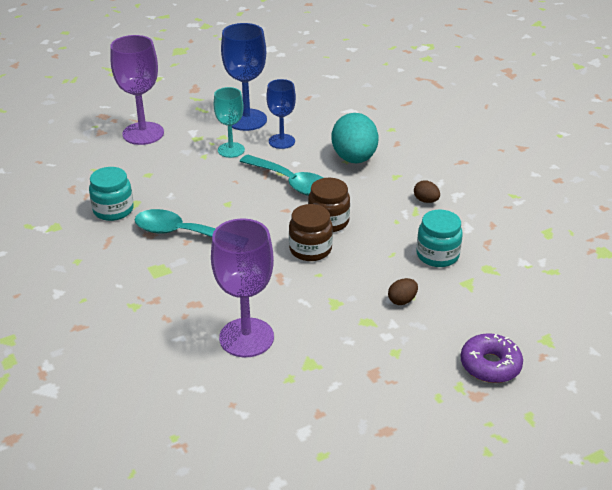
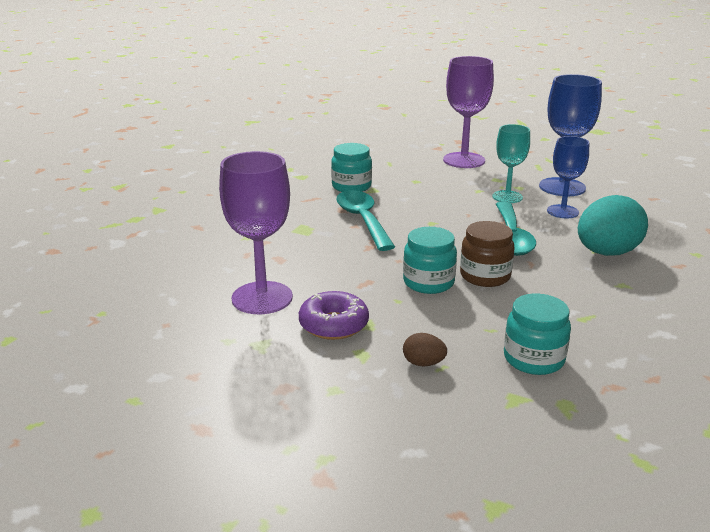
camera: 55 degrees right, 10 degrees down
(310, 249) = (428, 282): brown jar -> turquoise jar
(426, 201) = (615, 317): brown egg -> none
(490, 365) = (388, 471): purple donut -> purple donut (333, 325)

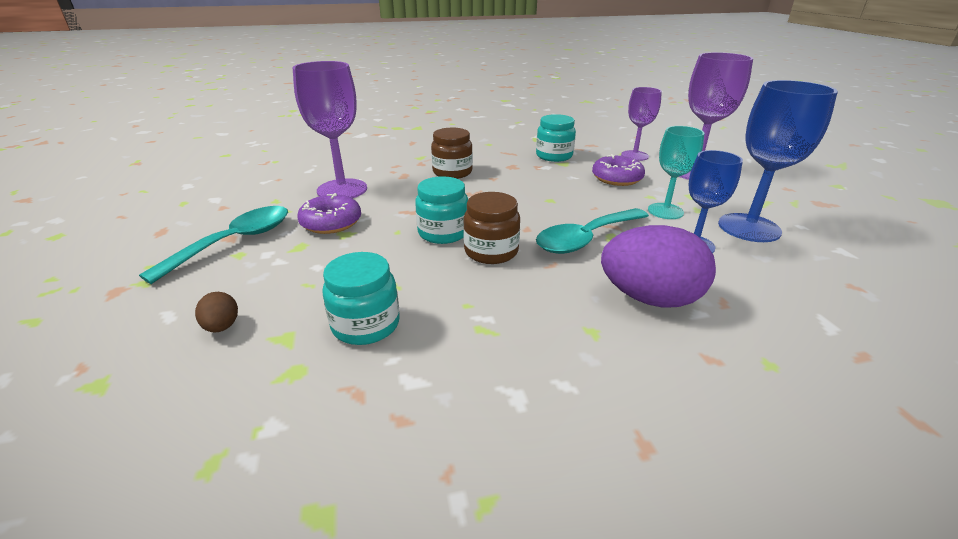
camera: 50 degrees right, 5 degrees up
(312, 236) = (452, 172): none -> brown jar
(363, 220) = (506, 177): turquoise spoon -> turquoise spoon (234, 242)
(403, 162) = (634, 156): none -> purple goblet
(423, 363) = (307, 274): brown egg -> brown egg (222, 327)
(433, 186) = (616, 178): none -> purple donut
(606, 253) = (649, 298): turquoise egg -> purple egg

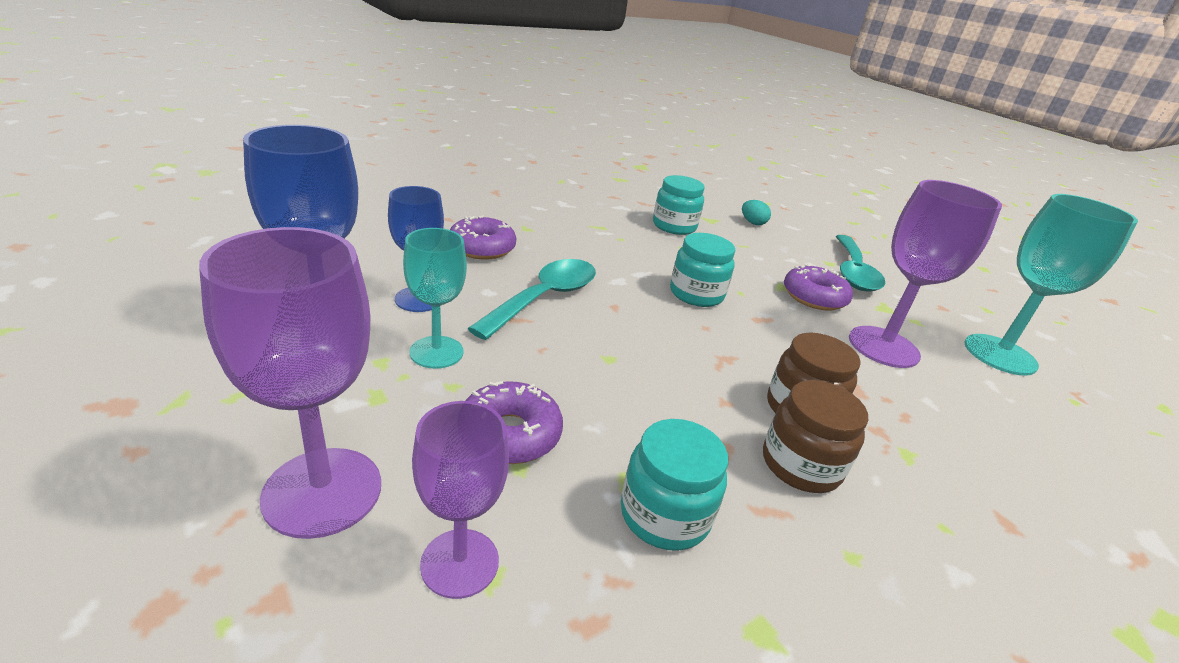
camera: 155 degrees right, 0 degrees up
(222, 327) = (752, 223): brown egg -> turquoise egg
(262, 180) = (1000, 354): none -> turquoise goblet
(491, 251) = (633, 278): brown jar -> brown jar (800, 465)
(649, 298) = (482, 248): purple egg -> purple donut

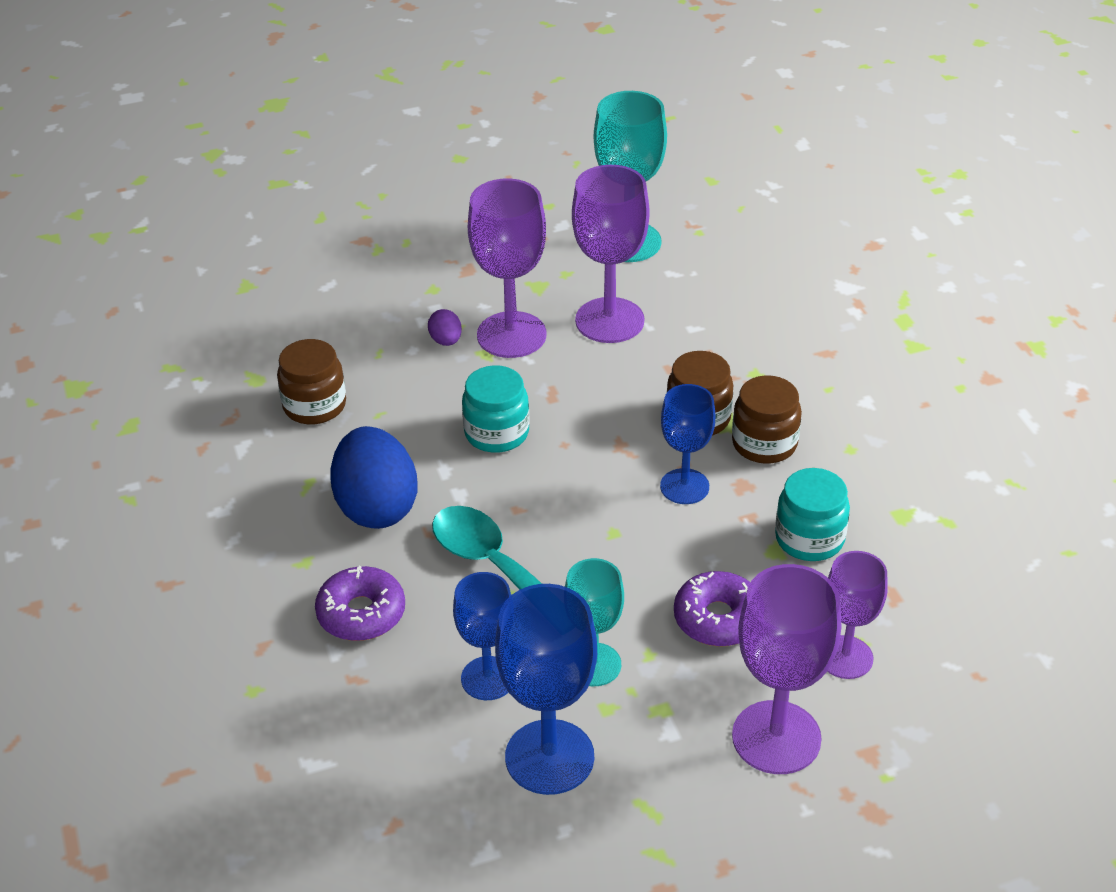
camera: 70 degrees left, 10 degrees up
(589, 249) = (376, 507): none -> blue egg
(674, 226) = (314, 405): turquoise jar -> brown jar
(695, 402) = (684, 486): none -> blue goblet
(752, 223) = (312, 321): turquoise egg -> none
(780, 269) = (446, 341): none -> purple egg
(814, 297) = (511, 335): purple donut -> purple goblet
(853, 272) = (457, 277): turquoise spoon -> none

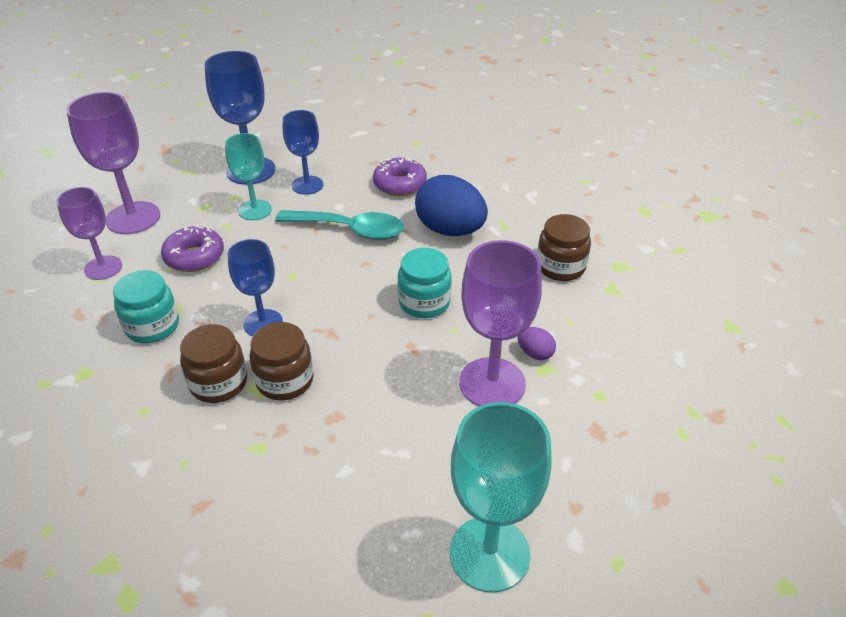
camera: 145 degrees right, 0 degrees up
(609, 320) = (426, 439): purple goblet -> none

